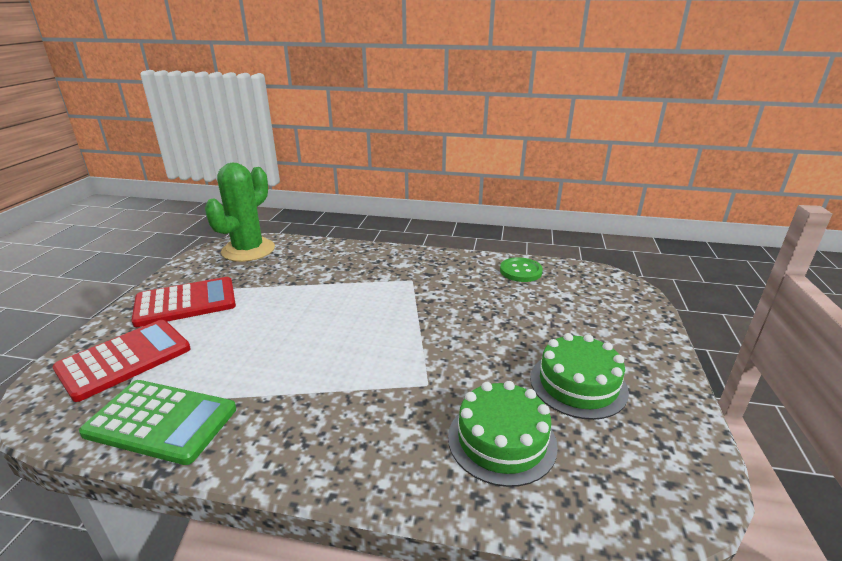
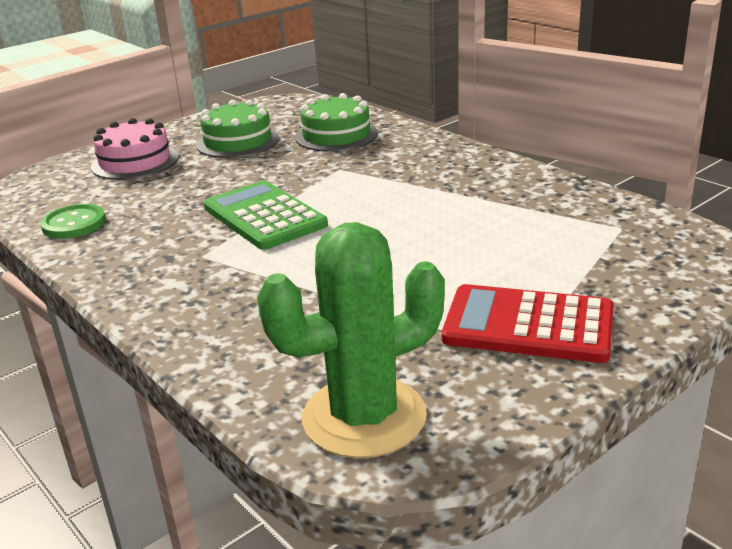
camera: 140 degrees left, 0 degrees up
(125, 359) = (619, 267): red calculator -> none
(161, 421) = (578, 204): green calculator -> green calculator (264, 216)
(602, 325) = (135, 162): none -> pink cake

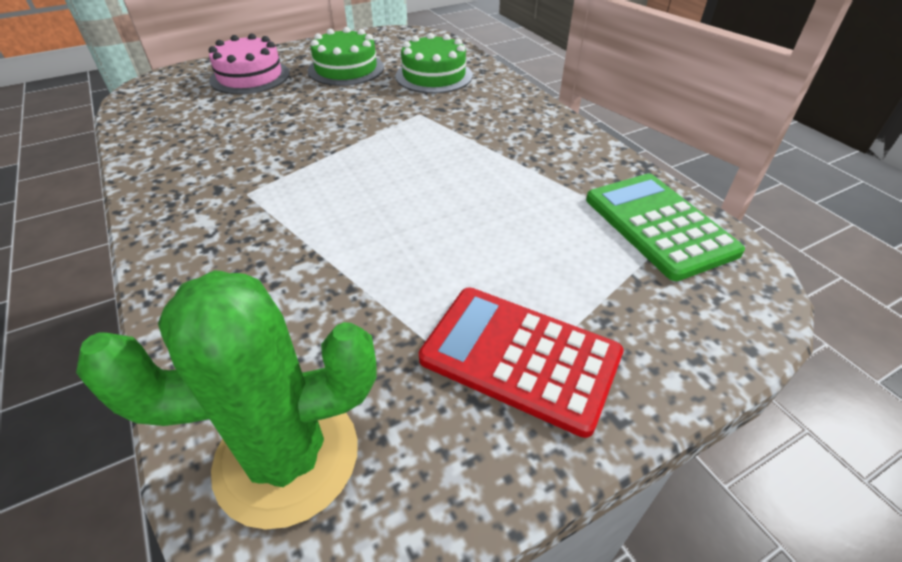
camera: 10 degrees right, 15 degrees up
(74, 224) = (161, 135): green button -> none
(264, 216) = (326, 157): green calculator -> green calculator (659, 225)

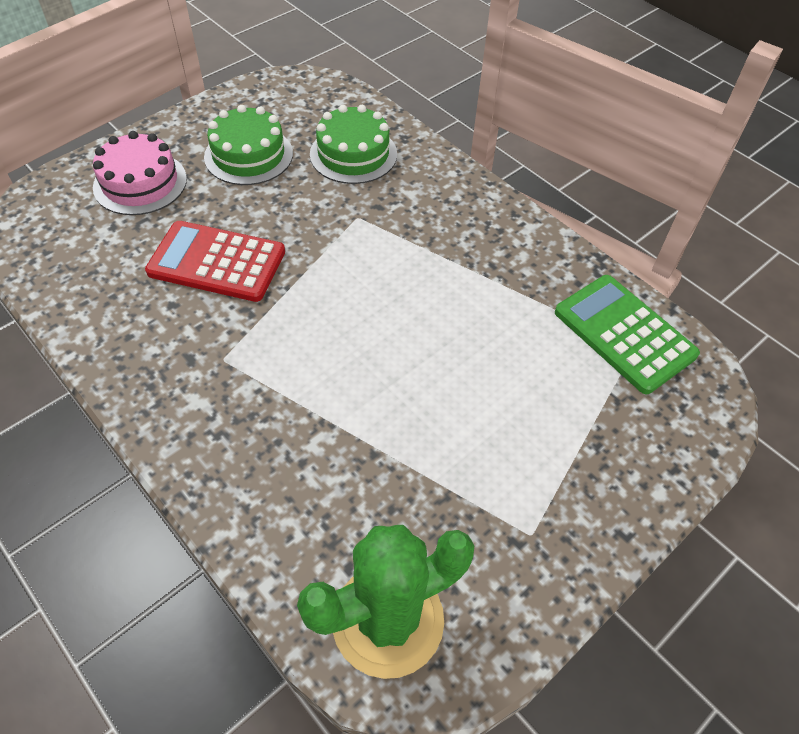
camera: 15 degrees left, 10 degrees up
(520, 357) = (539, 495): red calculator -> red calculator (217, 262)

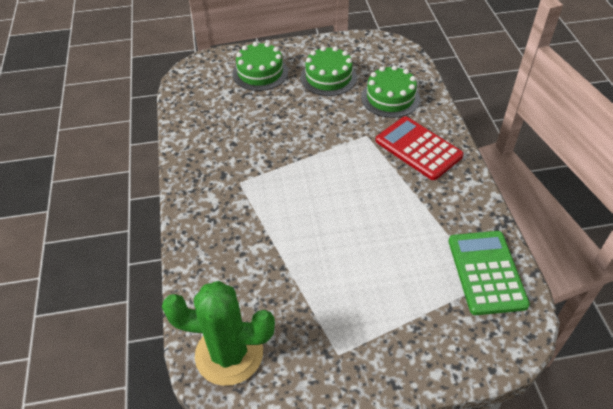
camera: 35 degrees right, 5 degrees down
(140, 183) = (260, 72): pink cake -> green cake
(217, 262) = (271, 130): red calculator -> red calculator (418, 148)

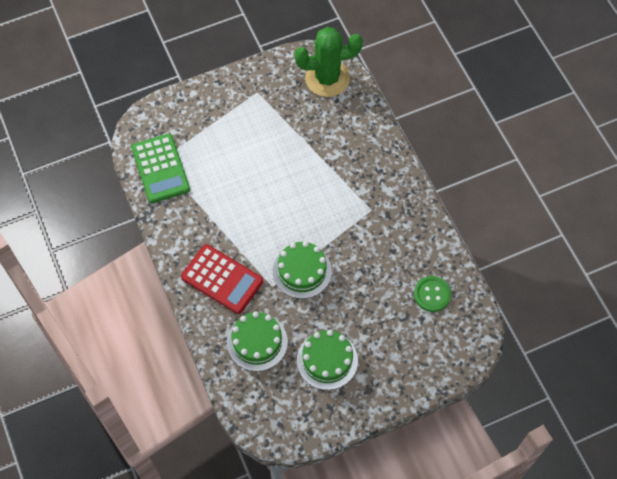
camera: 165 degrees right, 15 degrees up
(212, 105) = (432, 294): none -> green button
(260, 72) = (402, 352): green cake -> green cake (302, 271)

